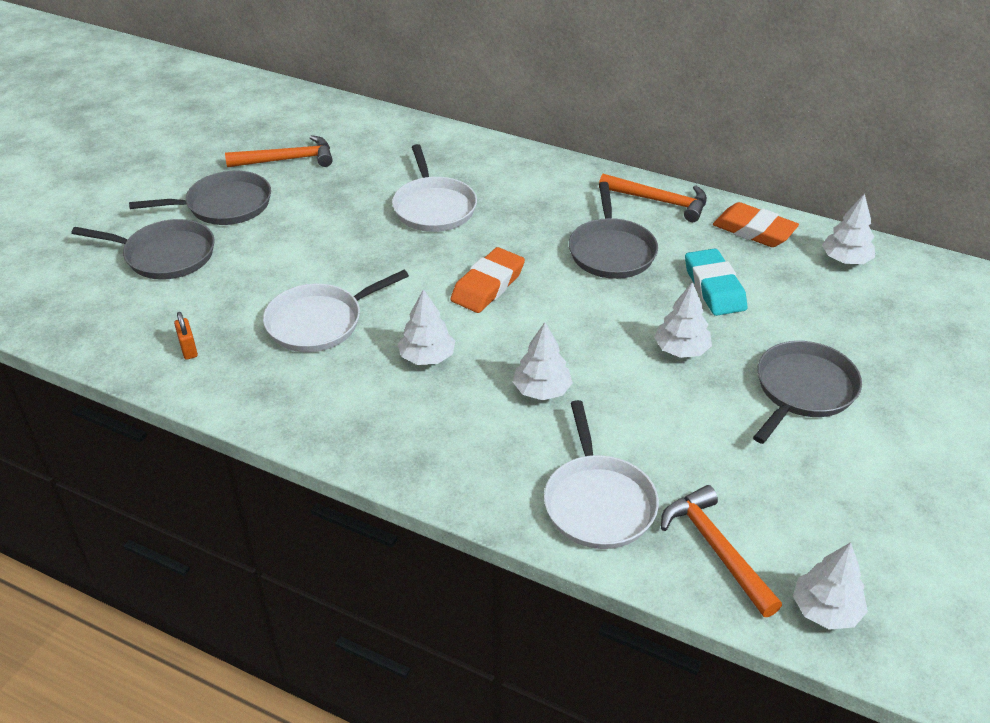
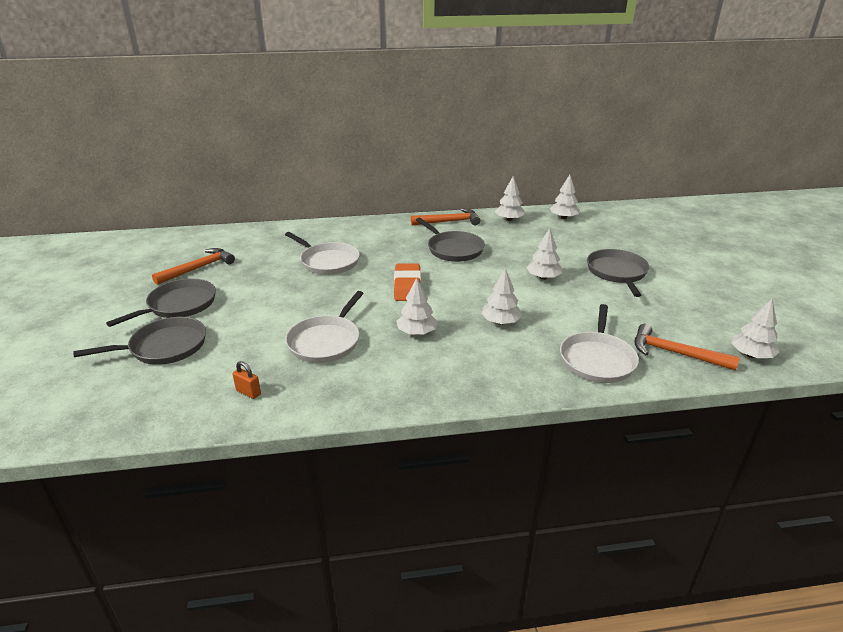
camera: 35 degrees left, 10 degrees down
(598, 503) = (597, 359): white pan -> white pan turned 60 degrees clockwise
(714, 287) = (523, 247): turquoise eraser -> none
(754, 231) = (509, 219): orange eraser -> white tree

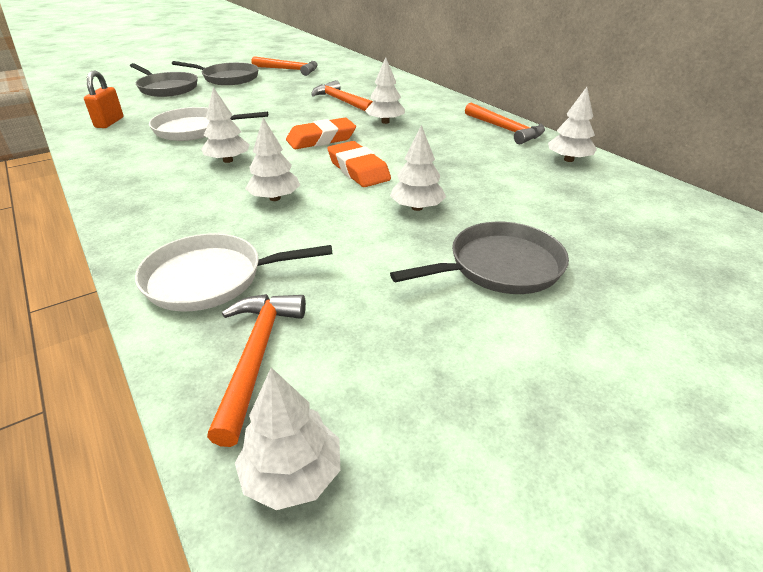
camera: 65 degrees right, 5 degrees up
(248, 392) = (109, 122): orange padlock -> orange padlock, size x1.52
(328, 262) = (341, 101): white pan -> orange hammer
(453, 249) = (434, 144): grey pan -> none
(475, 284) = (358, 170): none -> orange eraser
(563, 218) = (642, 195): white tree -> white tree (385, 122)

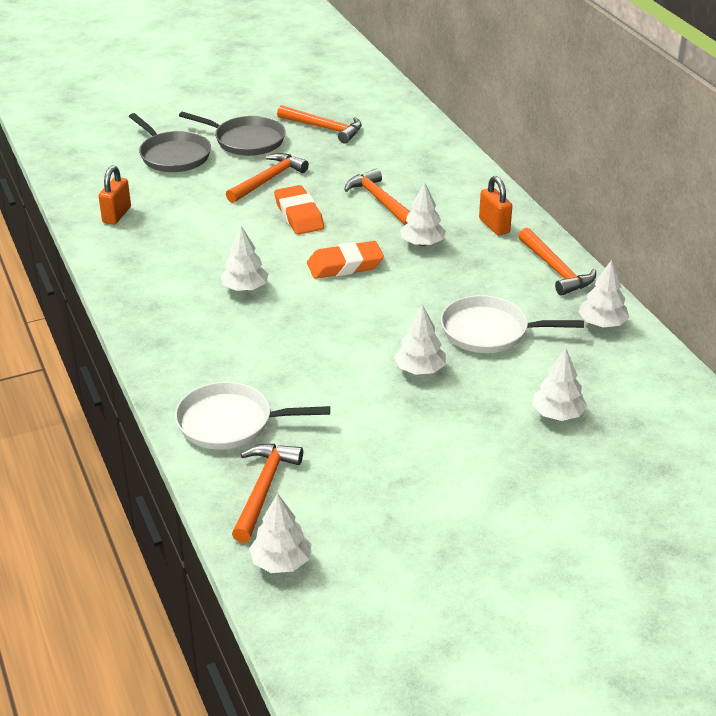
camera: 10 degrees right, 0 degrees up
(194, 129) = (209, 236): white pan -> white pan (489, 331)
(247, 96) = (268, 180): none -> orange hammer
(275, 198) = (288, 343): white tree -> white tree (557, 414)
(358, 170) = (375, 315): orange eraser -> orange eraser (299, 215)
(440, 109) = (494, 226): none -> orange padlock
(500, 266) = (471, 439): grey pan -> none

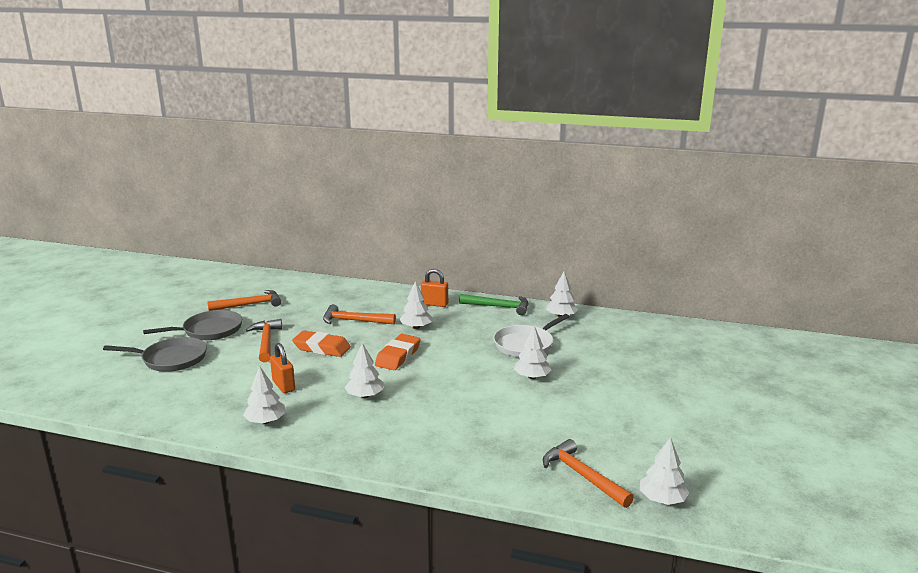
camera: 50 degrees left, 15 degrees down
(116, 215) = (195, 407): orange padlock -> orange padlock (283, 386)
(230, 423) = (498, 460): white pan -> none
(556, 270) = (499, 307): orange hammer -> green hammer
(557, 414) = (621, 358): white tree -> white tree (265, 421)

